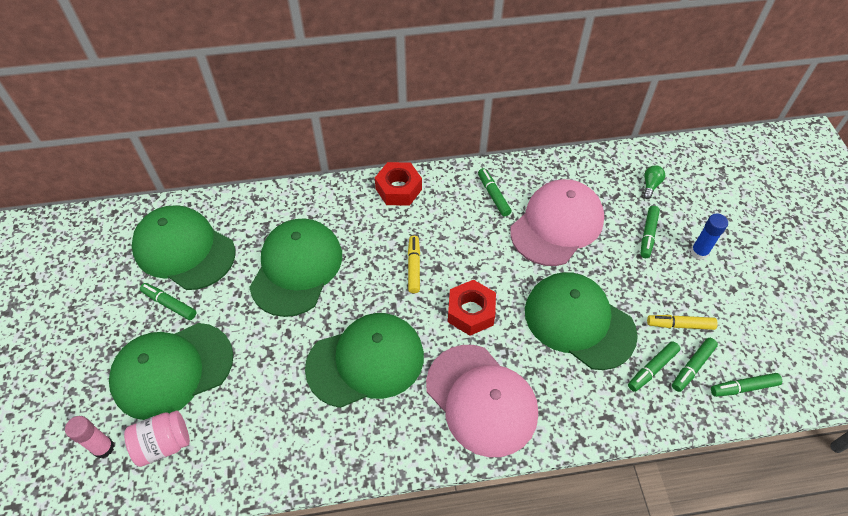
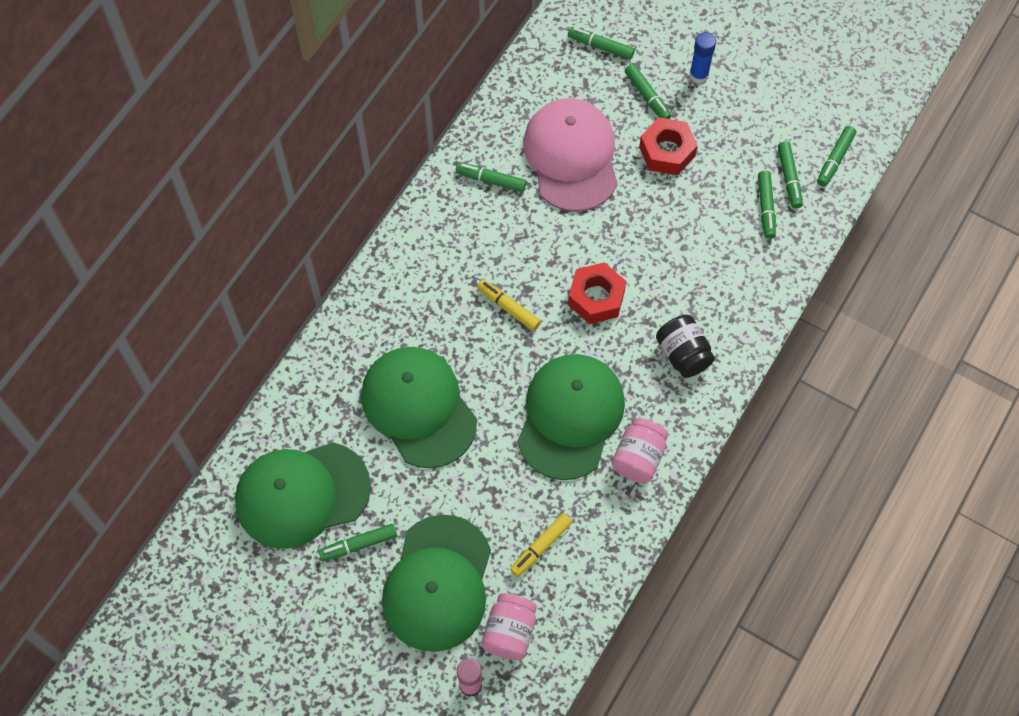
camera: 50 degrees left, 10 degrees up
(371, 430) = (638, 458): none -> pink jar
(398, 189) = (406, 254): red nut -> red nut (667, 151)
(481, 399) = (683, 354): pink cap -> black jar
(579, 322) = (679, 223): green cap -> none
(650, 185) = (600, 46): green light bulb -> green marker
(679, 325) = (748, 153): yellow marker -> yellow marker (541, 547)

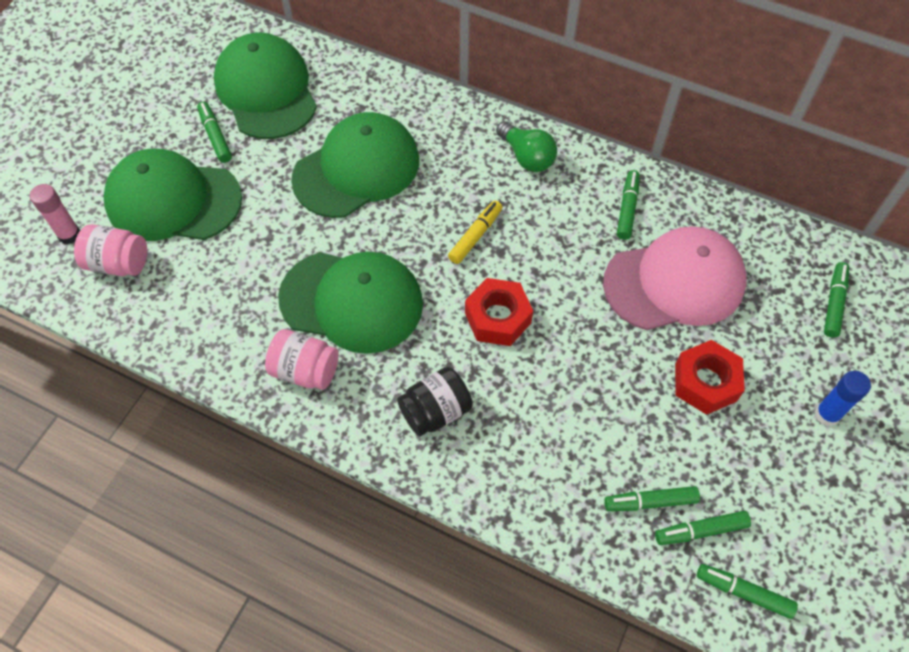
camera: 85 degrees right, 5 degrees down
(421, 255) = (527, 157): none -> green light bulb
(541, 547) = (206, 284): yellow marker -> none
(647, 96) = (778, 357): green marker -> none

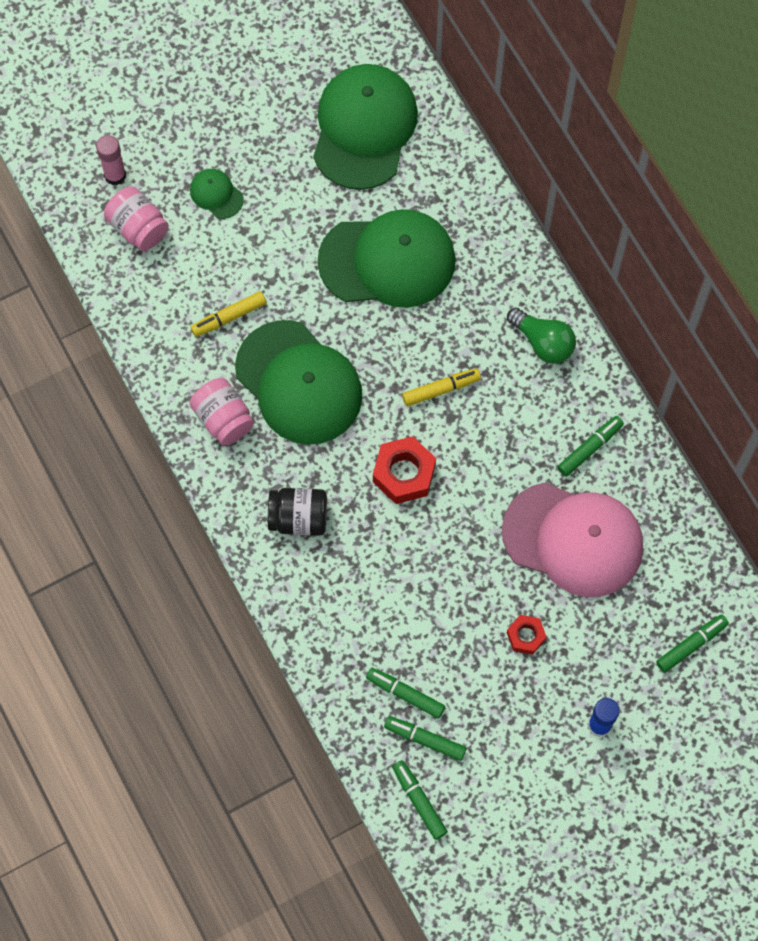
camera: 35 degrees right, 10 degrees up
(173, 200) = (216, 194): green cap -> green cap, size x0.43
(215, 136) = (290, 150): green marker -> none
(251, 286) = (229, 317): none -> yellow marker
(527, 157) = (543, 342): green light bulb -> green light bulb turned 45 degrees counterclockwise
(705, 382) = (525, 636): red nut -> red nut, size x0.59

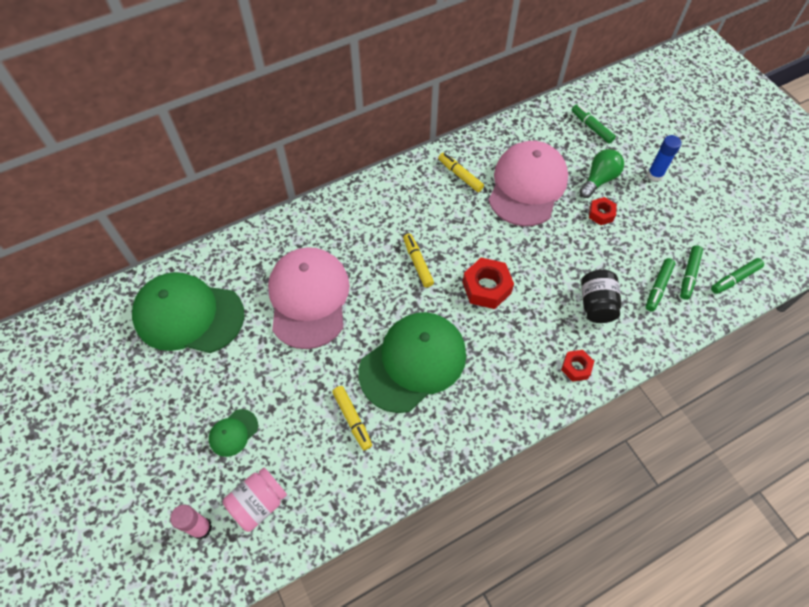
camera: 90 degrees left, 10 degrees down
(223, 419) = (446, 422): pink jar -> none
(290, 573) = (576, 367): none -> red nut
(298, 518) = (529, 361): black jar -> black jar (596, 304)
(387, 261) = (309, 298): green cap -> pink cap
(543, 342) = (380, 200): green light bulb -> green light bulb (599, 180)
(590, 448) = (460, 175): green marker -> yellow marker

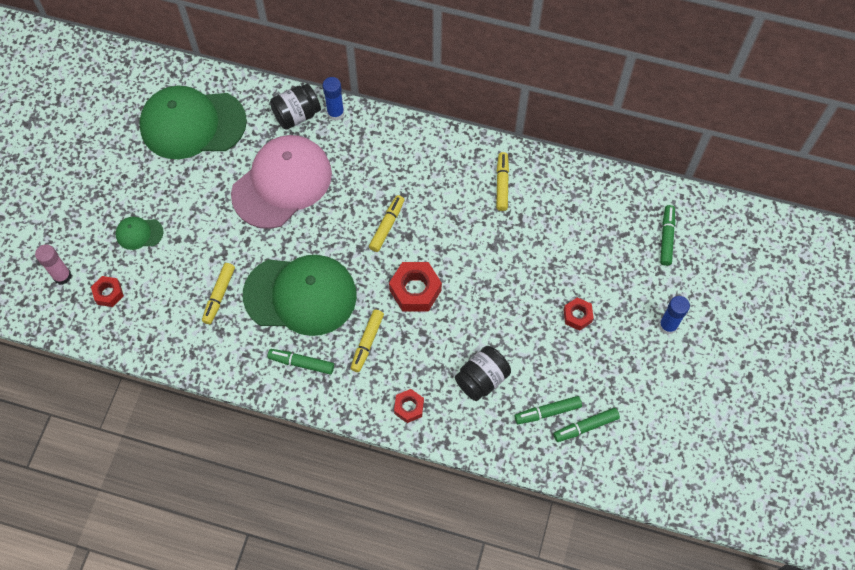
camera: 45 degrees right, 5 degrees up
(188, 315) = (192, 124): green cap -> green cap turned 60 degrees counterclockwise
(259, 503) = (108, 293): pink jar -> red nut
(266, 244) = (297, 115): none -> black jar
(294, 221) = (335, 113): none -> blue glue stick
(497, 351) = (367, 343): none -> yellow marker
(527, 186) = (545, 240): pink cap -> none
(599, 180) = (613, 287): green light bulb -> none
(734, 279) = (620, 465): green marker -> green marker (301, 363)

